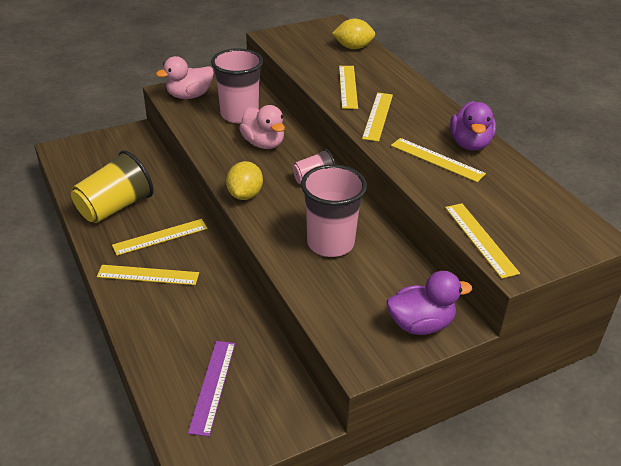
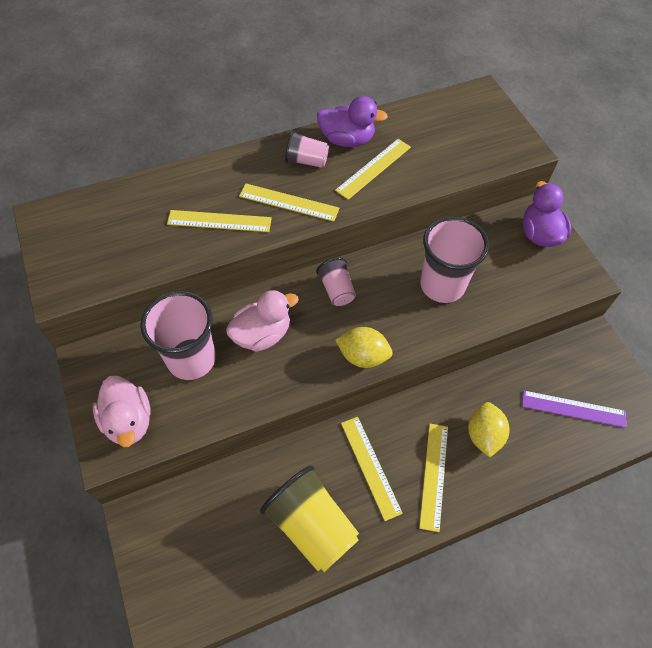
camera: 85 degrees left, 20 degrees up
(353, 47) = (120, 205): yellow lemon -> yellow lemon (483, 435)
(432, 123) = (306, 161): none -> pink cup
(480, 239) = (492, 161): yellow ruler -> none

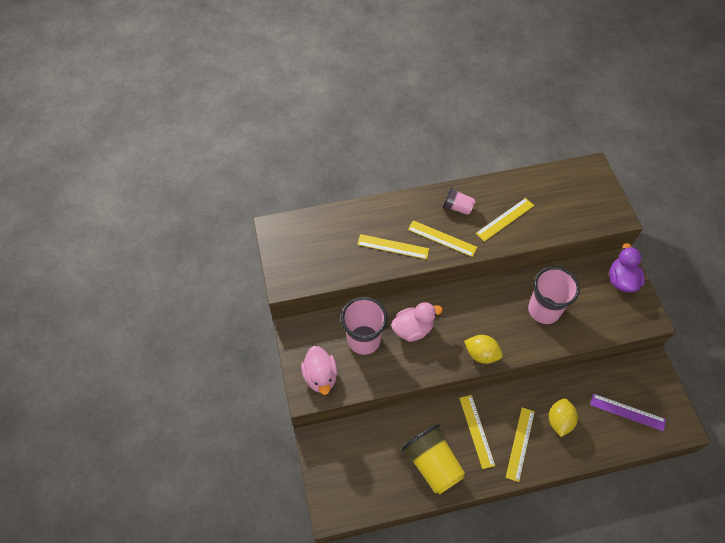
camera: 10 degrees right, 0 degrees up
(337, 290) = (468, 304): pink cup -> none
(347, 140) = (488, 194): purple duck -> none

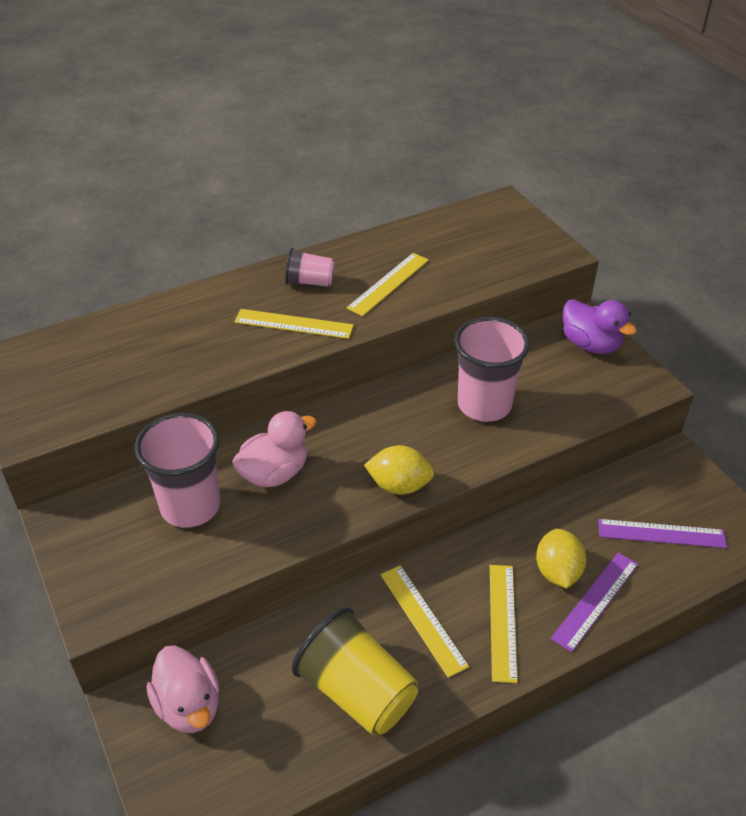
camera: 15 degrees left, 15 degrees down
(320, 376) = (119, 579): pink duck -> pink duck (189, 706)
(393, 246) = (214, 348): yellow ruler -> none
(576, 444) = (595, 600): none -> purple ruler
(621, 280) = (590, 344): purple duck -> purple duck turned 150 degrees clockwise

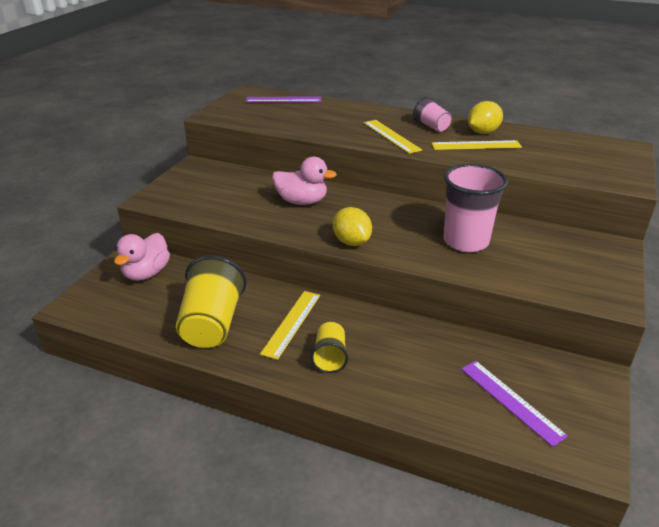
camera: 50 degrees right, 10 degrees down
(190, 506) = (246, 190): pink cup -> none
(502, 621) = (330, 357): yellow ruler -> yellow cup
(557, 572) = (402, 363): yellow lemon -> yellow lemon (483, 132)
(590, 344) = (599, 258): purple duck -> none
(595, 600) = (402, 393): purple ruler -> purple ruler (283, 99)

